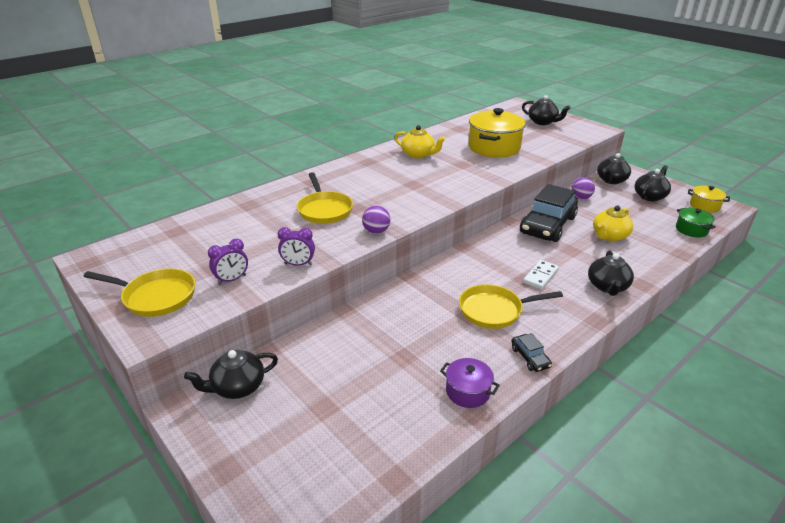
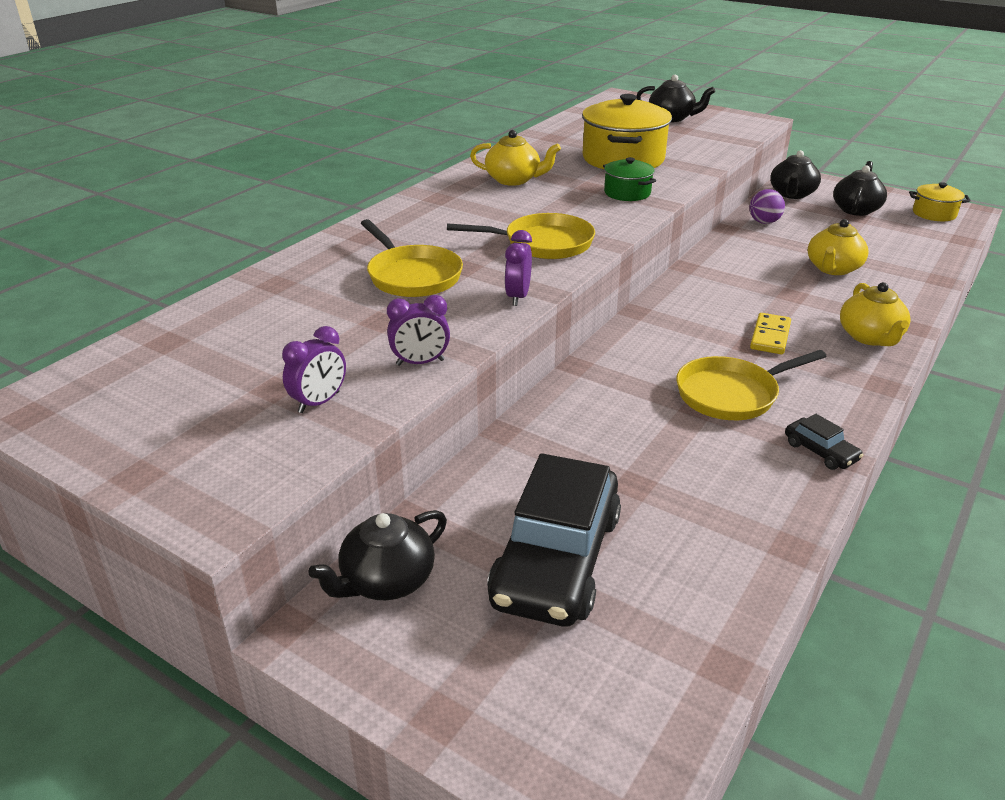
camera: 15 degrees left, 0 degrees up
(156, 296) = (195, 450): yellow pan -> yellow pan (542, 243)
(376, 231) = (518, 297): purple ball -> purple clock
(467, 391) = (759, 516): purple pot -> none
(540, 276) = (770, 336): white domino -> yellow domino
(547, 225) = (739, 265): black car -> black car (556, 559)
(607, 287) = (870, 337): black teapot -> yellow teapot
(691, 230) = (935, 246): green pot -> green pot (627, 193)

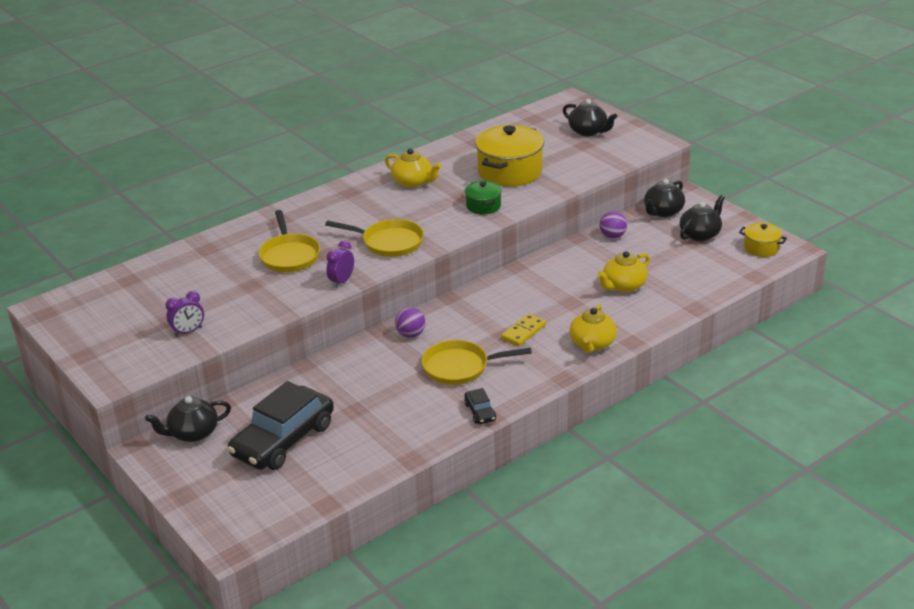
camera: 20 degrees right, 0 degrees up
(420, 362) = (255, 317): purple clock -> none
(624, 363) = (411, 334): none -> purple ball

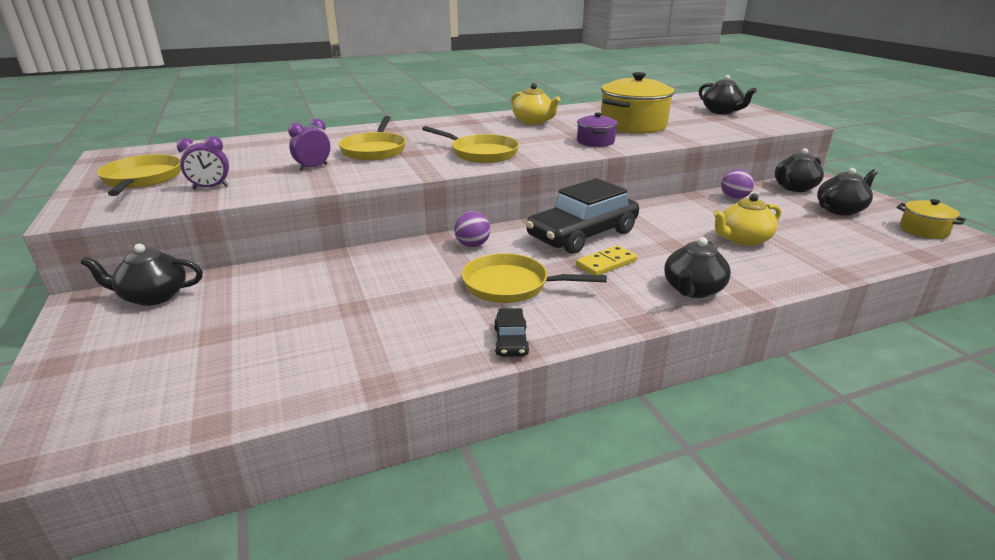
camera: 15 degrees right, 5 degrees down
(116, 334) = (142, 179): none -> yellow pan
(283, 440) = (241, 324): black car -> black car (582, 234)
(342, 281) = (408, 173): purple clock -> purple clock (313, 167)
(483, 206) = (595, 142): green pot -> purple pot
(592, 344) = (692, 290): yellow teapot -> black teapot

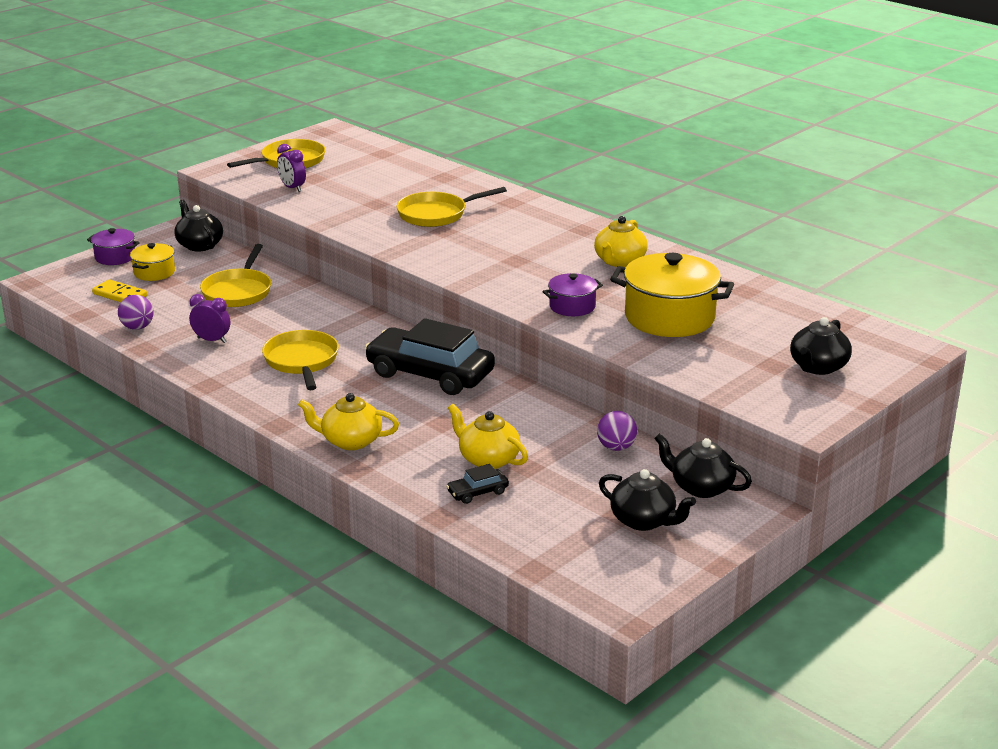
camera: 65 degrees right, 0 degrees up
(74, 365) = (115, 257): none -> purple pot
(313, 167) = (367, 206): purple clock -> purple clock (212, 340)
(472, 245) = (364, 329): purple ball -> purple ball (137, 327)
(480, 153) = (472, 260): yellow pan -> yellow pan (238, 291)
(510, 341) = (218, 378): black car -> black car (477, 492)
(606, 263) = (374, 395): yellow domino -> yellow domino (119, 295)
(692, 290) = (350, 441): black teapot -> yellow teapot
(923, 230) = (619, 577): yellow pot -> yellow pot (154, 272)

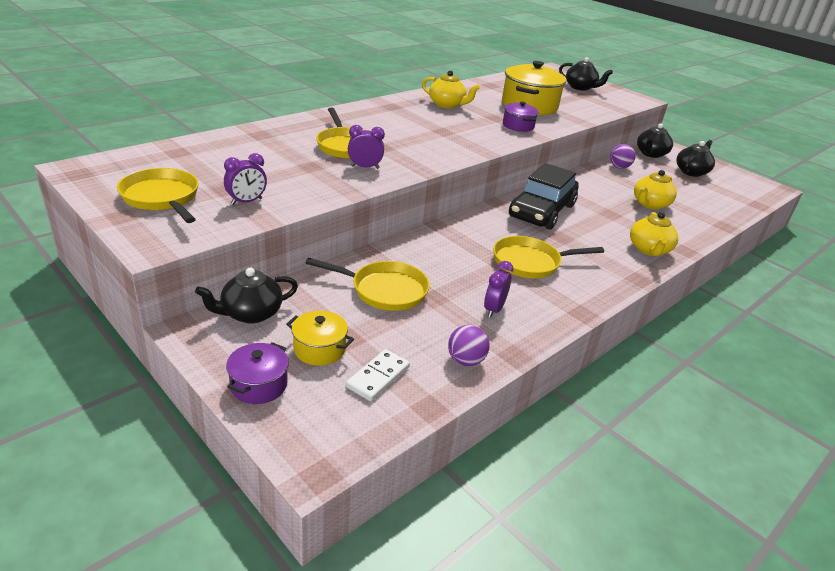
camera: 90 degrees left, 5 degrees up
(119, 295) = (378, 377): yellow domino -> white domino
(386, 226) = (365, 167): none -> purple clock
(477, 492) = (690, 212): black car -> none

